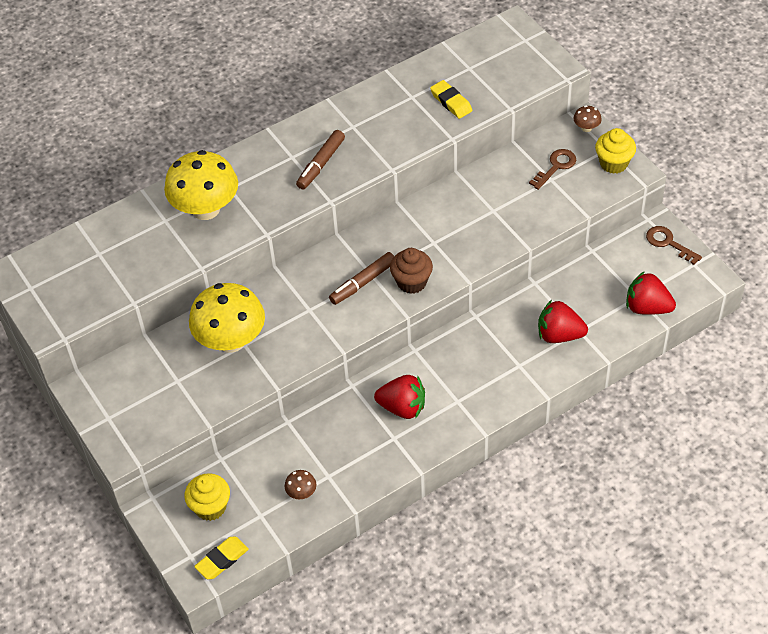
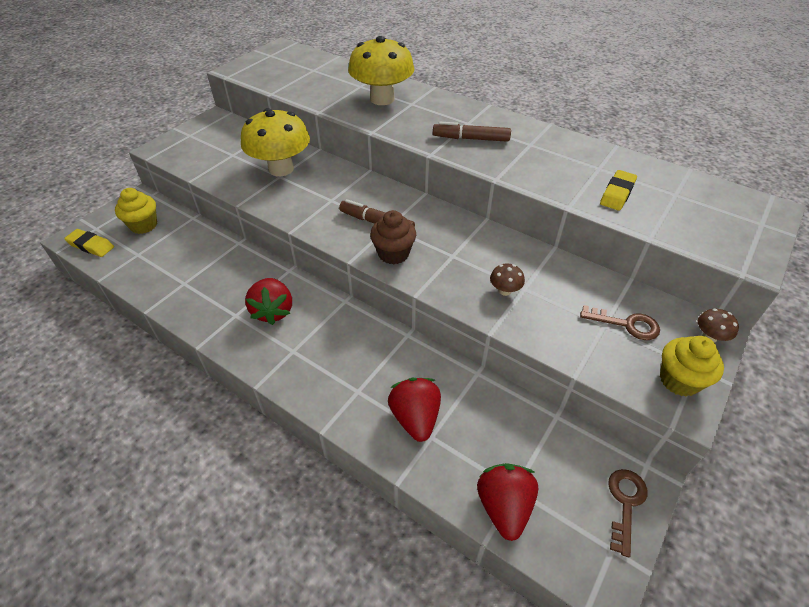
camera: 65 degrees right, 5 degrees down
(301, 493) = (163, 272): brown mushroom -> brown mushroom (504, 290)

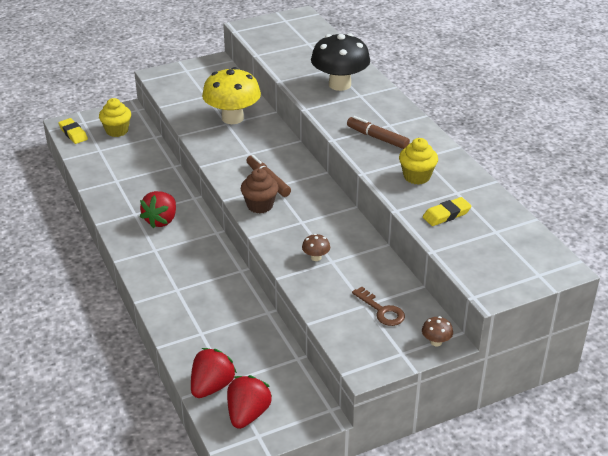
camera: 30 degrees right, 10 degrees down
(382, 99) = (339, 84): yellow mushroom -> black mushroom
(415, 418) = (200, 319): red strawberry -> red strawberry (248, 414)
(625, 503) = (292, 420): brown key -> none
(679, 380) = (379, 354): yellow cupcake -> yellow cupcake (417, 176)

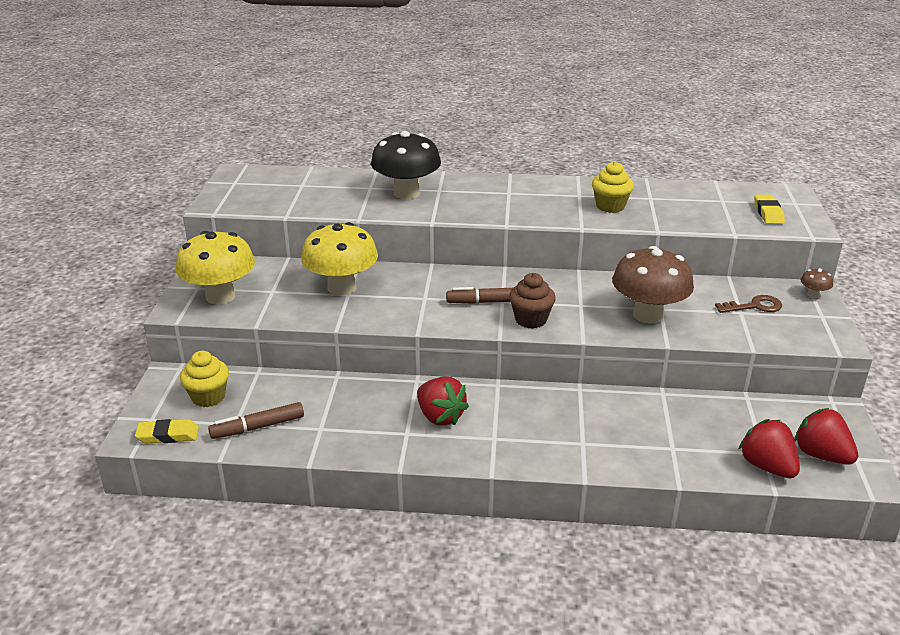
camera: 60 degrees left, 5 degrees down
(183, 82) = (220, 296): none -> yellow mushroom
(316, 257) = (648, 315): brown mushroom -> brown mushroom, size x2.45
(377, 138) = (526, 204): brown marker -> brown marker (258, 427)
(446, 215) = (682, 212): yellow eraser -> yellow eraser (768, 213)

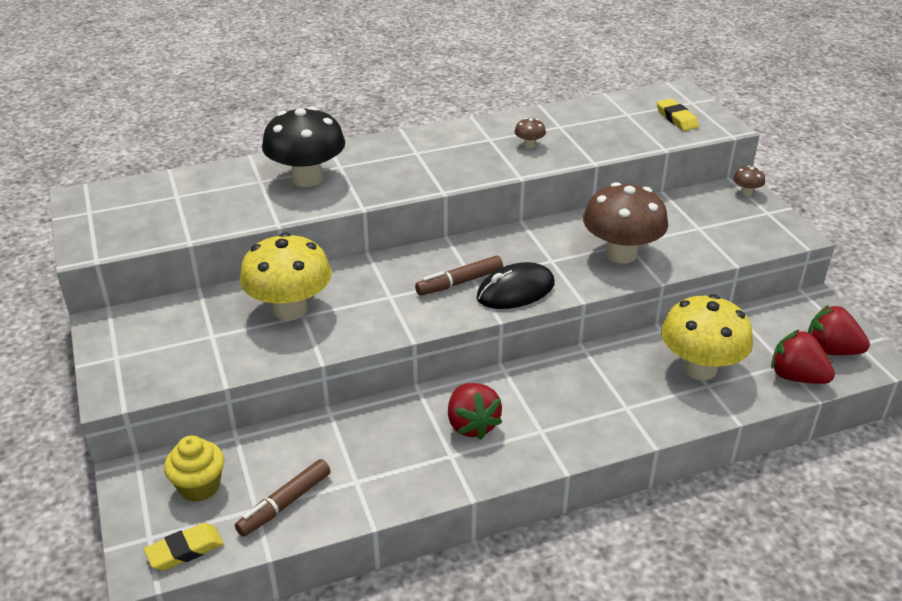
camera: 25 degrees left, 5 degrees up
(220, 296) = (154, 360): yellow mushroom -> yellow mushroom (699, 368)
(440, 416) = (472, 425): red strawberry -> red strawberry turned 45 degrees clockwise
(531, 320) = (515, 291): brown cupcake -> black mouse
(610, 206) = (529, 145): yellow cupcake -> brown mushroom
(754, 306) = (706, 218): brown key -> none

